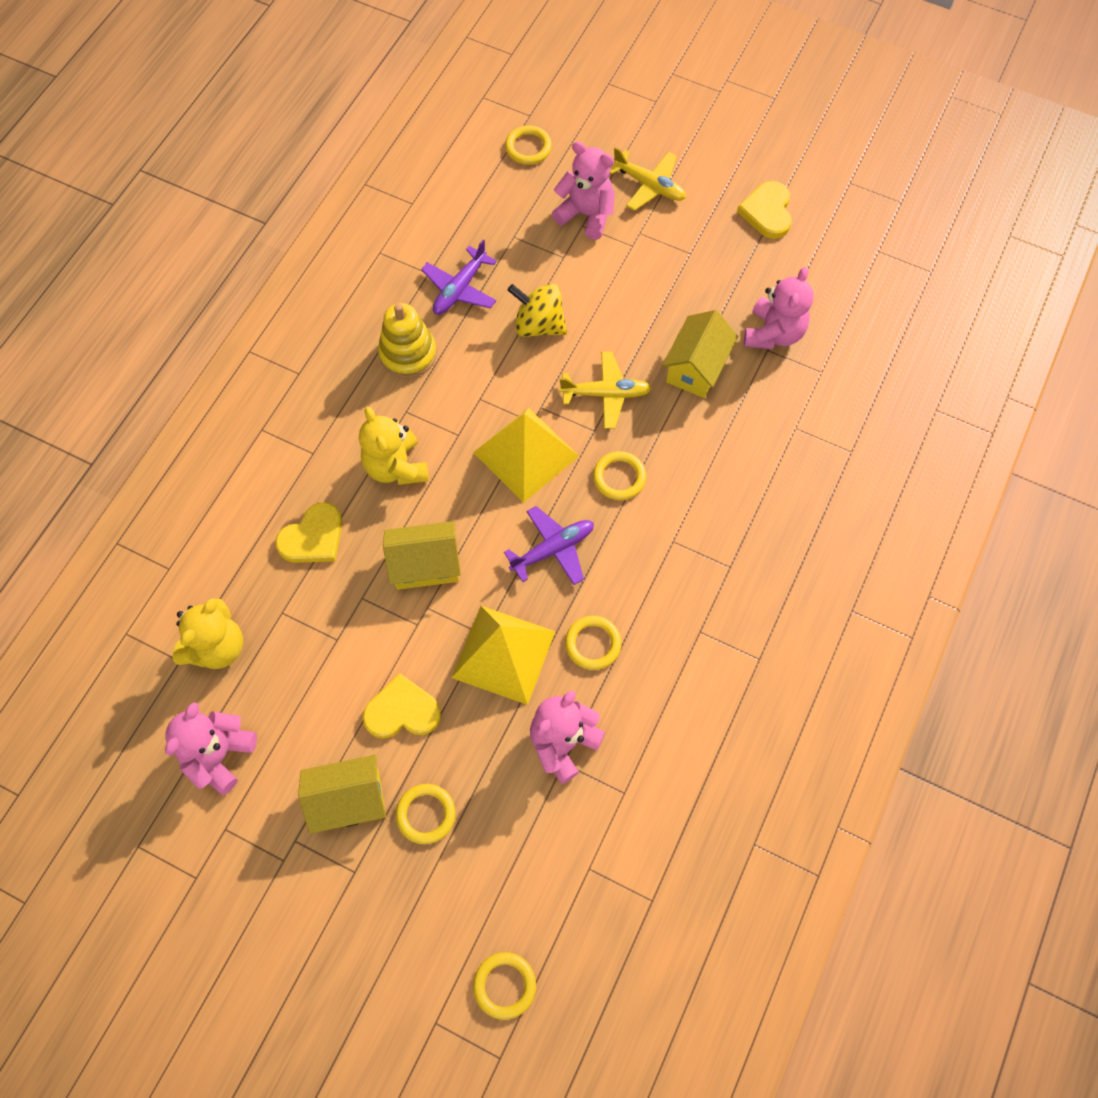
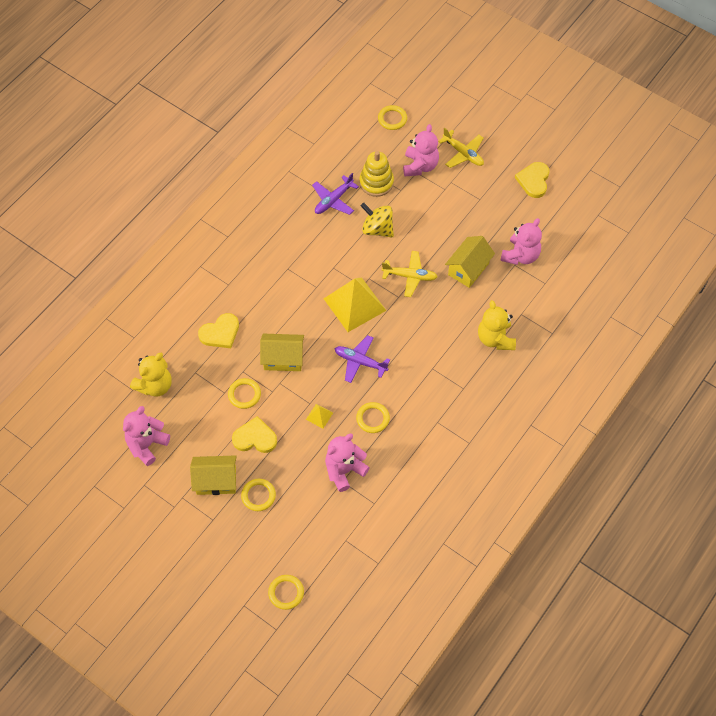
camera: 10 degrees right, 5 degrees down
(396, 467) = (276, 300): yellow teddy bear -> yellow teddy bear (495, 338)
(408, 354) = (295, 234): yellow stacking toy -> yellow stacking toy (376, 182)
(503, 654) = (319, 416): yellow pyramid -> yellow pyramid, size x0.42
(553, 549) = (360, 361): purple plane -> purple plane turned 135 degrees counterclockwise
(586, 214) = (420, 166): pink teddy bear -> pink teddy bear turned 60 degrees clockwise
(619, 477) = (408, 326): yellow ring -> yellow ring (244, 394)

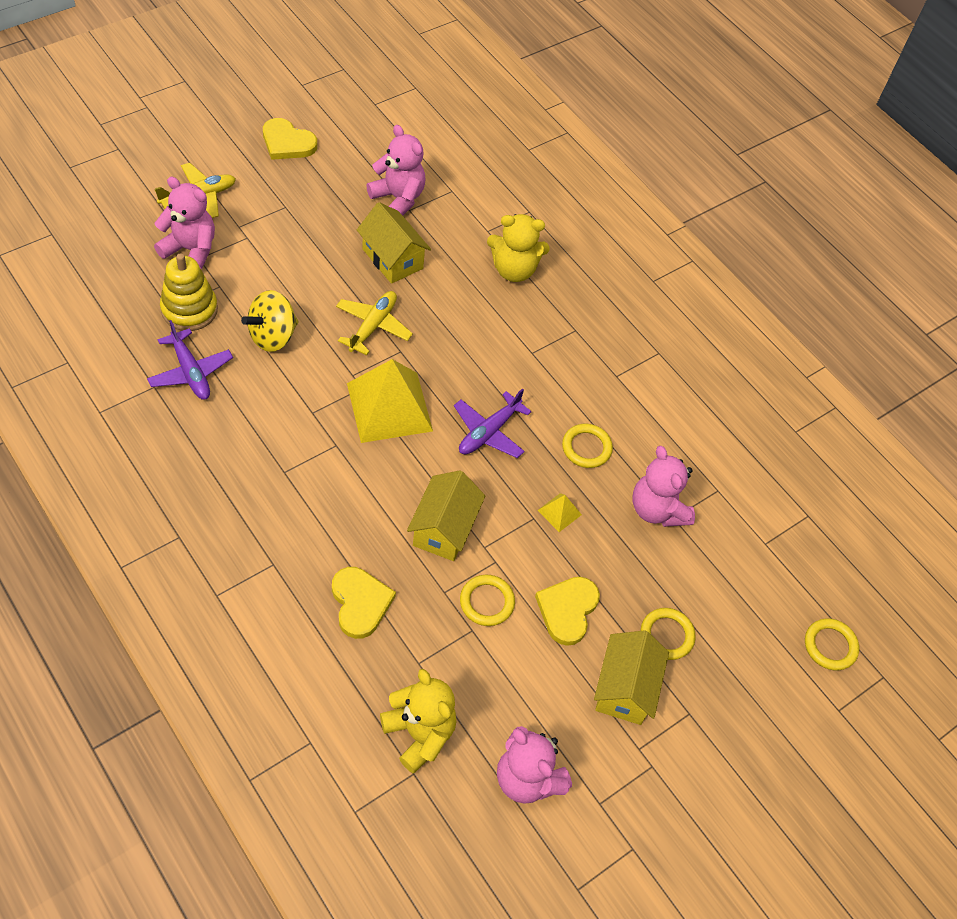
camera: 80 degrees left, 5 degrees down
(392, 119) = (85, 252): yellow ring -> none

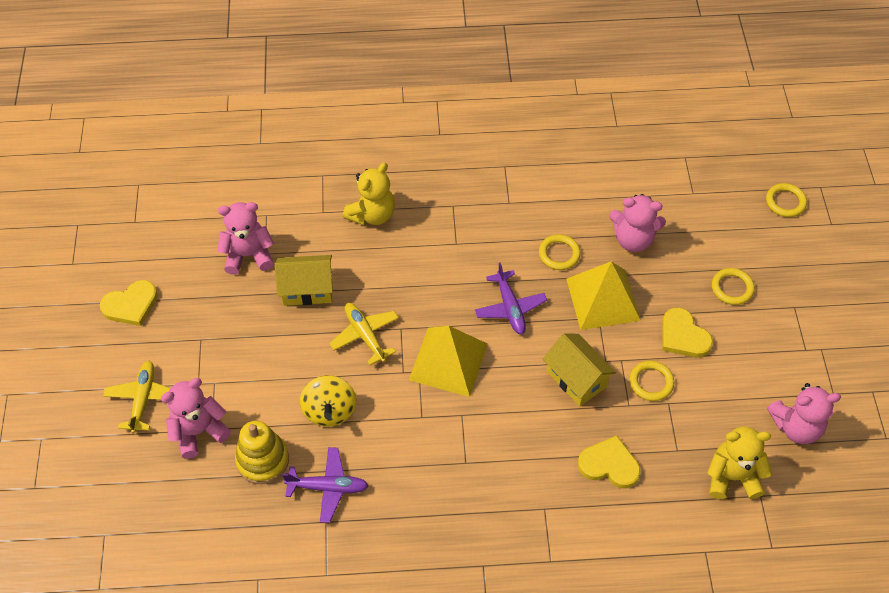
camera: 50 degrees left, 0 degrees up
(559, 512) = (603, 299): yellow pyramid -> yellow pyramid, size x2.36
(624, 688) = (758, 334): yellow house -> none

